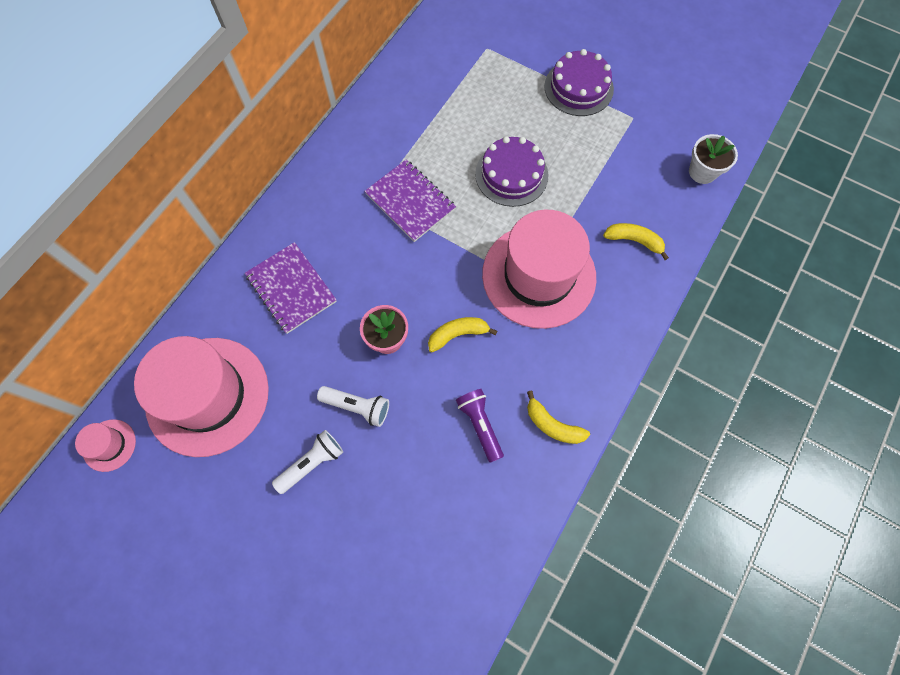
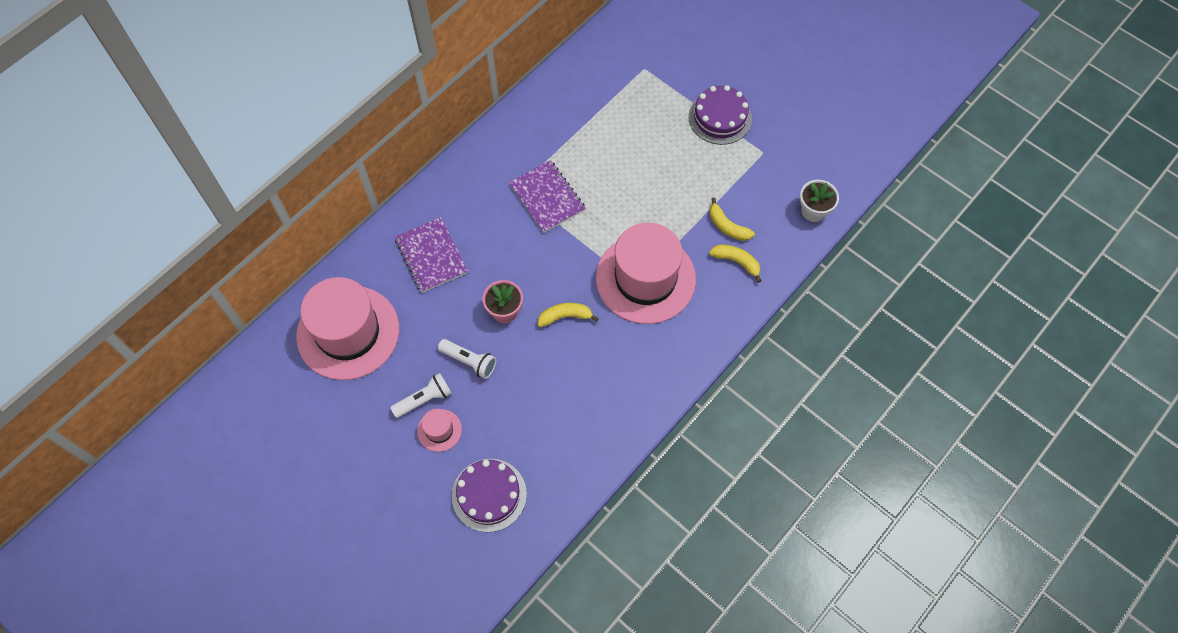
camera: 10 degrees right, 5 degrees down
(109, 445) = (263, 358): pink hat -> pink hat (439, 430)
(480, 425) = (568, 392): purple flashlight -> none
(511, 174) = (641, 187): purple cake -> purple cake (489, 495)
(552, 425) = (629, 403): yellow banana -> yellow banana (727, 226)

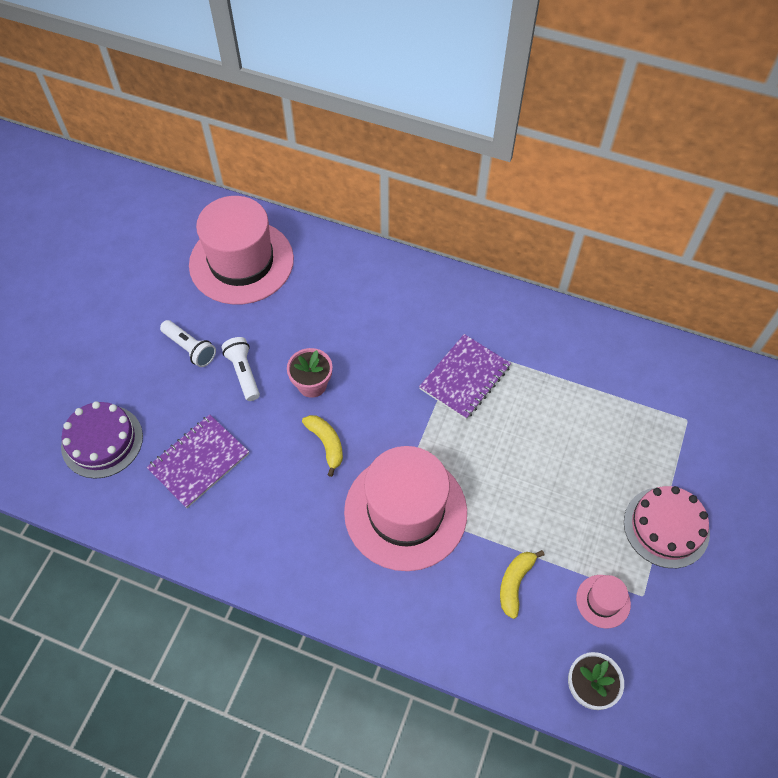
camera: 70 degrees right, 5 degrees down
(431, 256) = (350, 298): purple notebook -> purple notebook (199, 462)
(439, 430) = (161, 373): pink hat -> pink hat (603, 601)
(469, 361) = (243, 373): white flashlight -> white flashlight turned 150 degrees clockwise
(720, 117) = (666, 527): purple cake -> pink cake
(736, 262) = (470, 610): yellow banana -> none

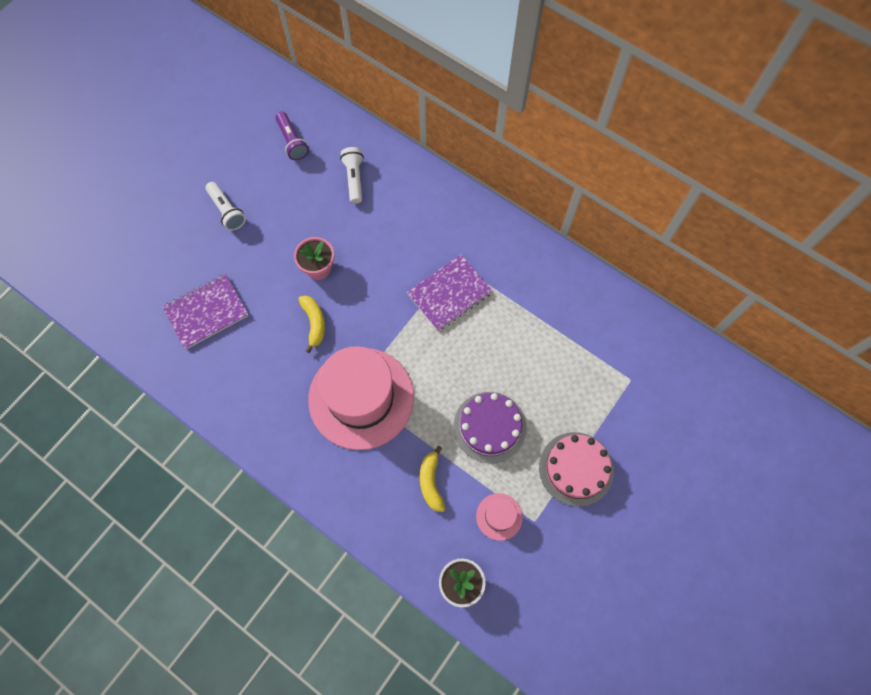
camera: 15 degrees right, 10 degrees up
(102, 441) = (134, 275): purple cake -> purple cake (489, 427)
(241, 262) = (292, 142): pink hat -> purple flashlight
(243, 373) = (265, 243): white flashlight -> white flashlight (354, 178)
(515, 583) = (431, 482): yellow banana -> yellow banana turned 45 degrees counterclockwise

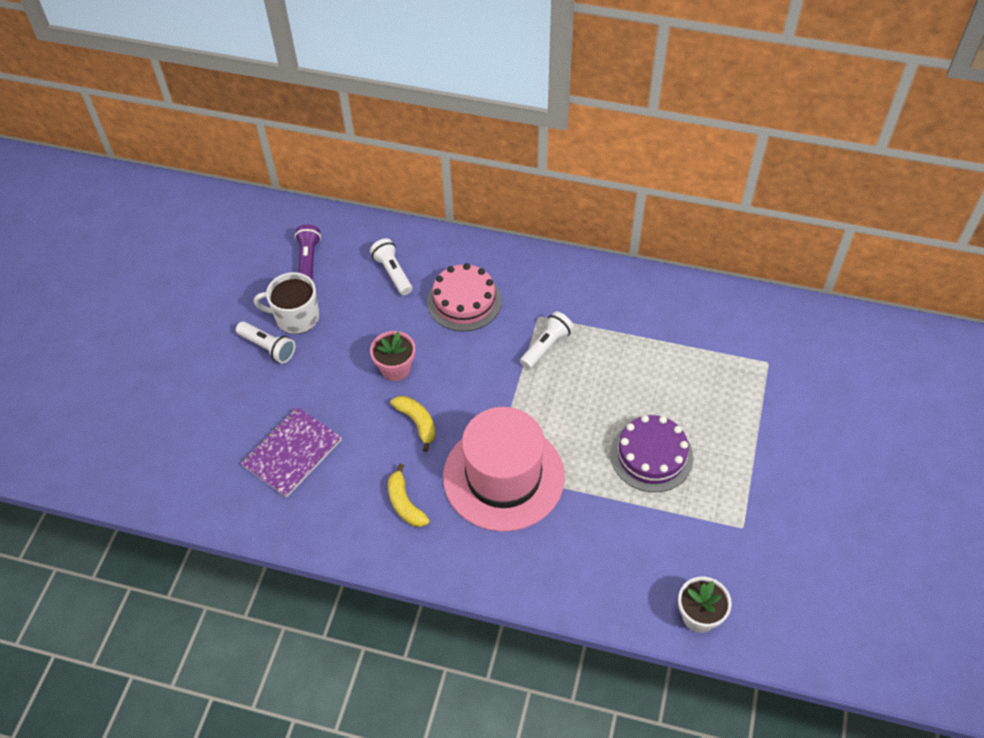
camera: 20 degrees left, 15 degrees down
(260, 191) = (296, 317): none -> white mug
(292, 142) = (308, 259): purple flashlight -> purple flashlight turned 135 degrees counterclockwise
(431, 482) = (618, 530): yellow banana -> yellow banana (405, 503)
(449, 293) = (546, 346): purple notebook -> white flashlight
(499, 516) = (705, 536): pink hat -> none
(576, 468) = (758, 462): pink cake -> pink cake (464, 301)

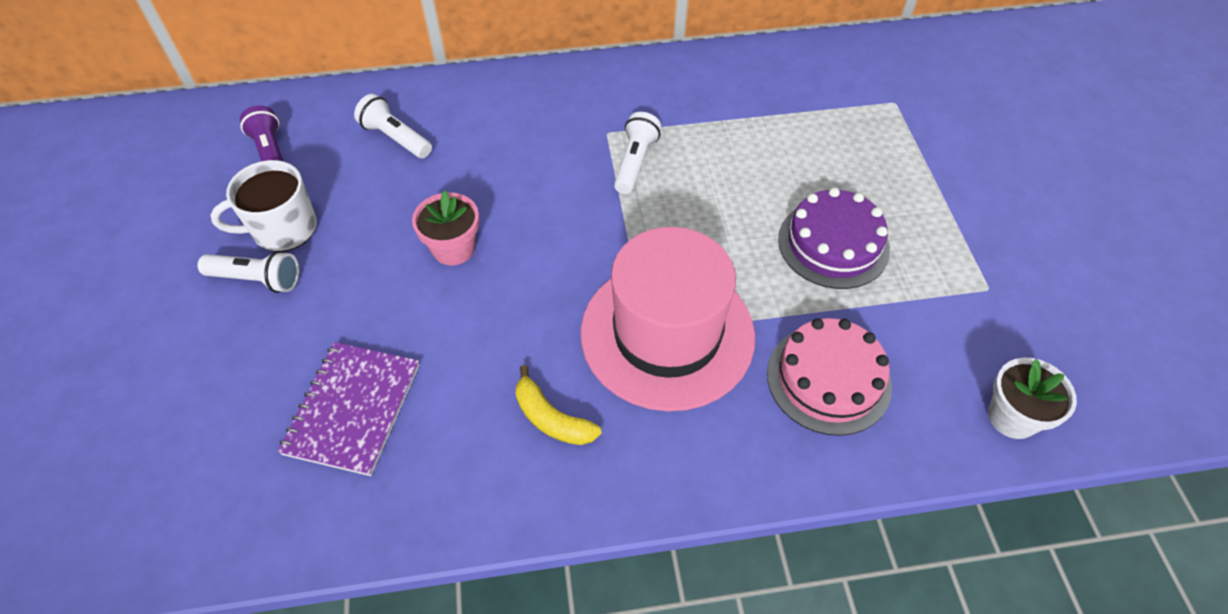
camera: 25 degrees left, 0 degrees up
(417, 422) = (516, 306): yellow banana -> none
(464, 301) = (505, 143): pink cake -> pink cake (828, 379)

